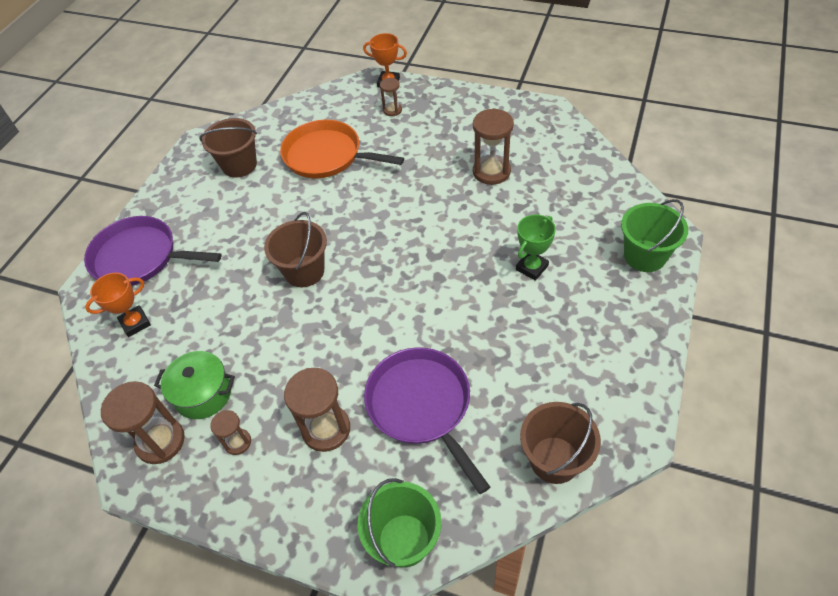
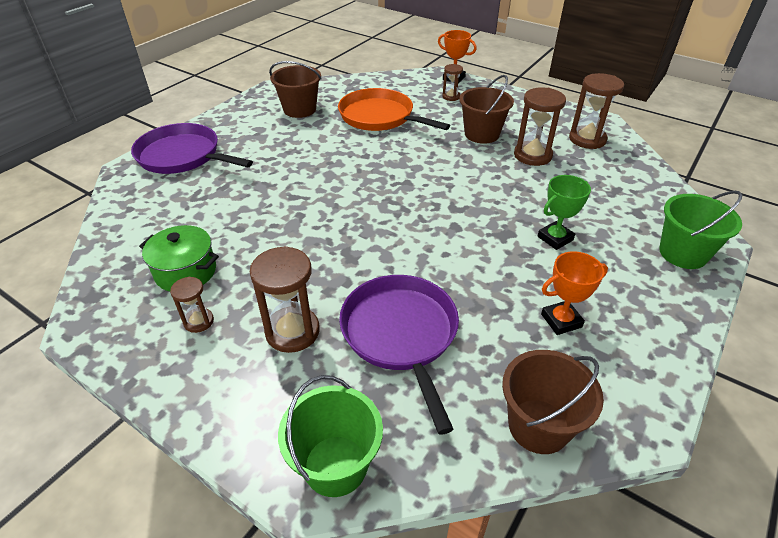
camera: 10 degrees right, 10 degrees down
(135, 323) = (153, 202): orange trophy -> orange trophy (561, 321)
(160, 441) = (125, 302): brown hourglass -> brown hourglass (587, 139)
(304, 271) = (325, 195): brown bucket -> brown bucket (481, 134)

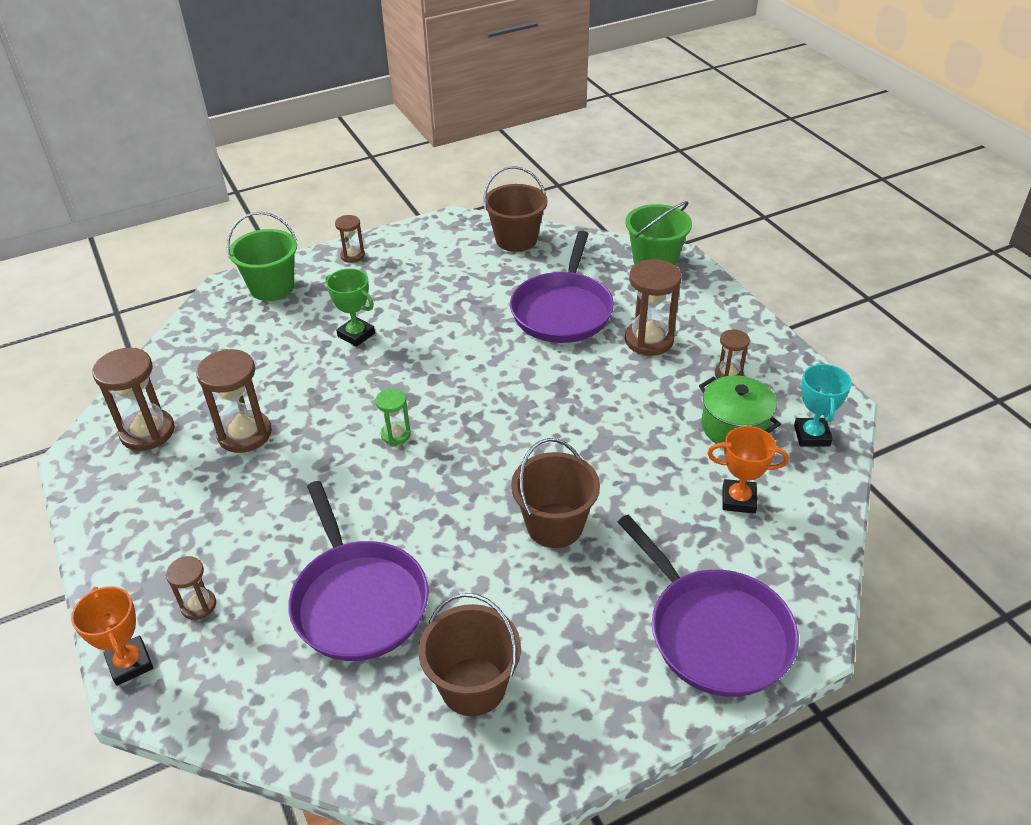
camera: 150 degrees left, 0 degrees up
(113, 287) = (812, 435): none -> turquoise trophy
(379, 117) = (358, 601): orange pan -> purple pan
(441, 184) = (396, 434): none -> green hourglass
(481, 134) = (257, 496): brown bucket -> brown bucket (555, 525)
(555, 238) = (356, 335): green trophy -> green trophy turned 45 degrees clockwise
(561, 321) = (434, 279): orange trophy -> orange trophy (738, 499)
(673, 317) = (352, 256): none -> brown hourglass

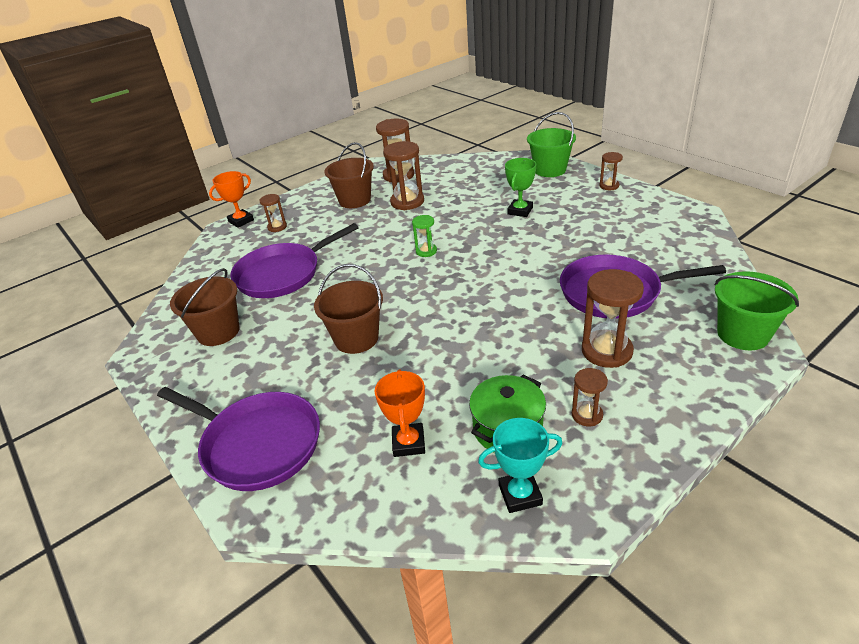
camera: 80 degrees right, 5 degrees down
(516, 239) = (699, 247): brown bucket -> brown bucket (354, 200)
(715, 633) = (258, 444): purple pan -> purple pan turned 105 degrees counterclockwise

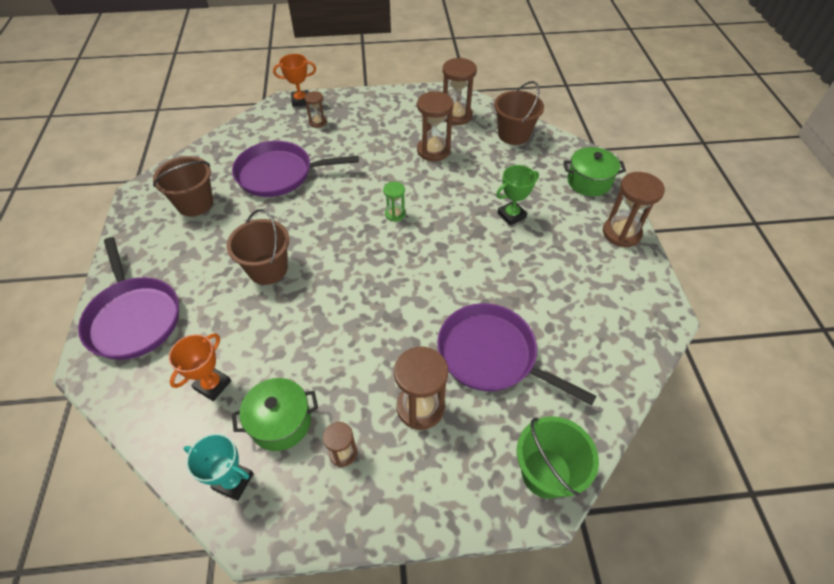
camera: 30 degrees right, 15 degrees up
(354, 200) = (397, 125): brown bucket -> brown bucket (513, 134)
(550, 170) = (589, 182): green bucket -> green pot
(609, 186) = (621, 233): brown hourglass -> brown hourglass, size x1.81

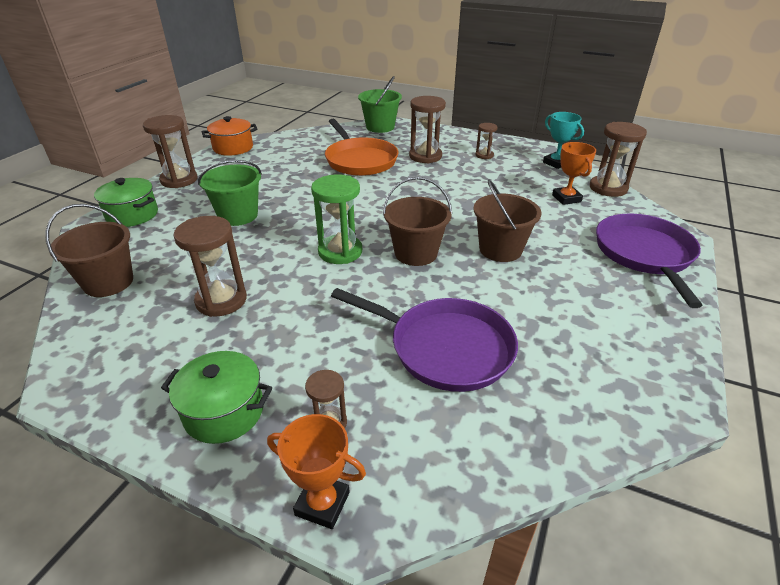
camera: 150 degrees left, 15 degrees down
(195, 203) = (580, 349): brown bucket -> brown bucket (416, 253)
(212, 385) = (566, 198): orange trophy -> orange trophy turned 75 degrees counterclockwise
(281, 422) = (519, 173): green pot -> green pot (224, 412)
(395, 214) = (340, 252): green hourglass -> green hourglass, size x1.81
(456, 115) = (124, 338): brown hourglass -> brown hourglass (608, 188)
(491, 355) = (360, 160): purple pan -> orange pan
(511, 215) = (238, 215): green trophy -> green bucket
(655, 309) = (233, 148): none -> orange pot

